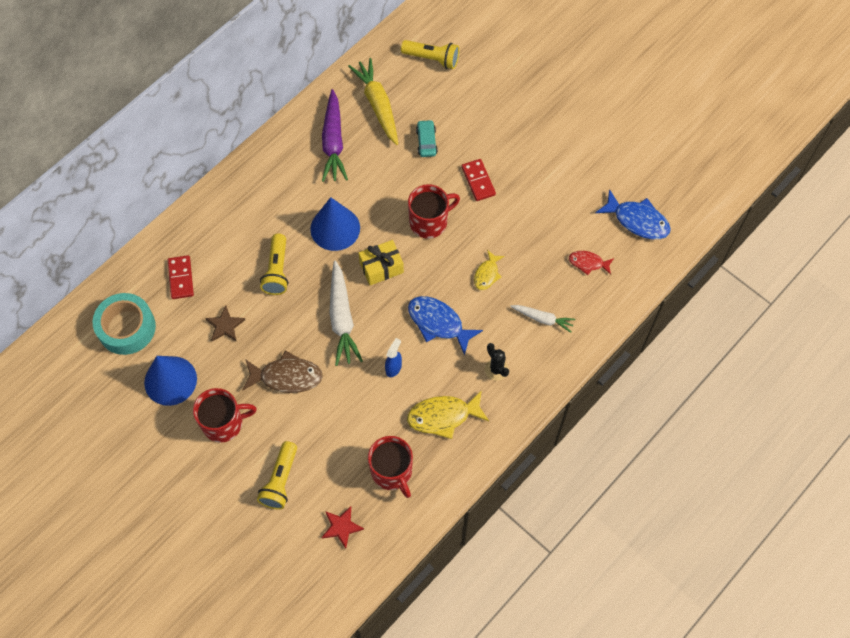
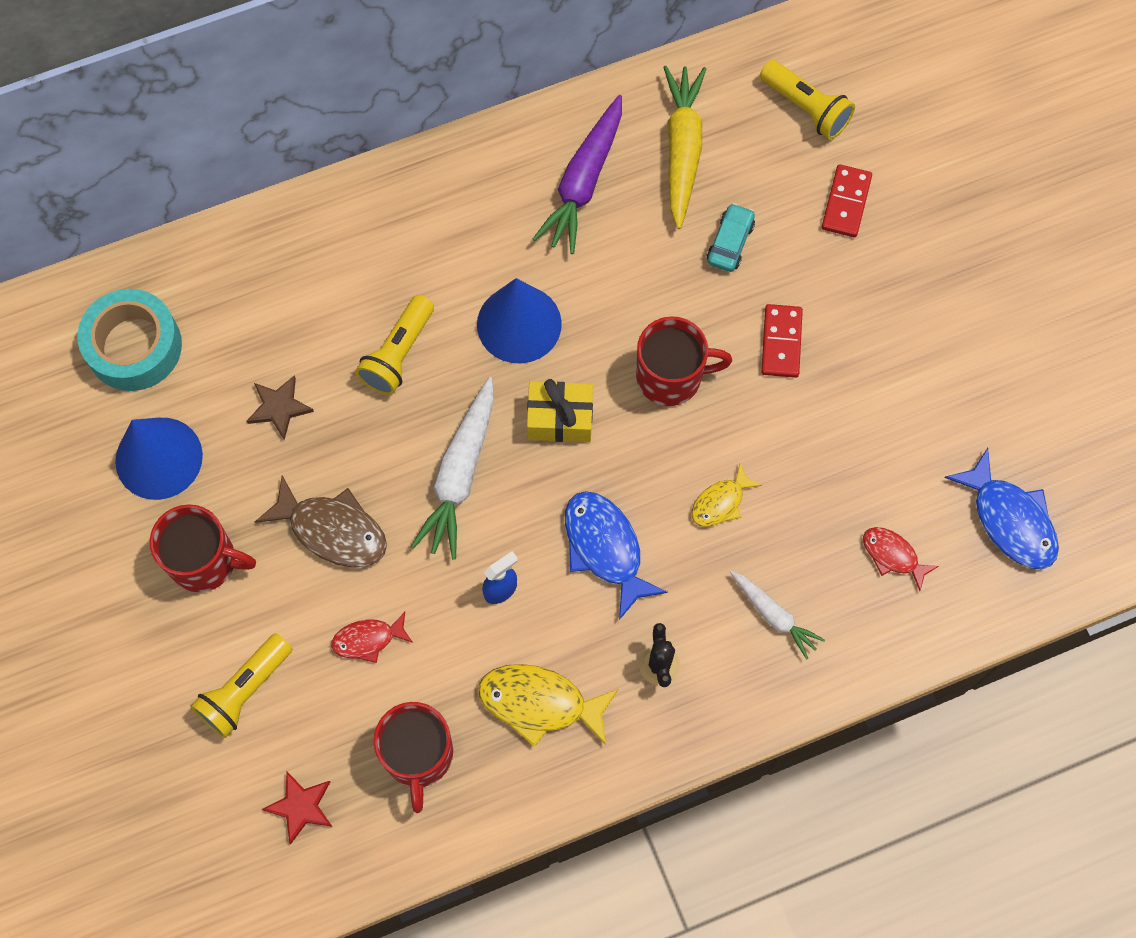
camera: 25 degrees right, 5 degrees up
(181, 278) = (249, 303): red domino -> red domino (846, 202)
(335, 424) = (368, 639): none -> red fish

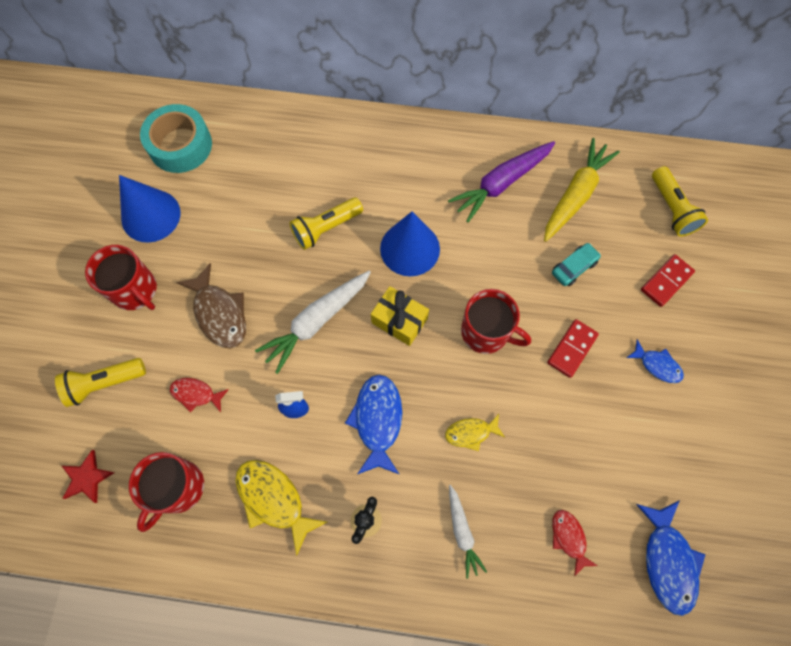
camera: 30 degrees right, 0 degrees up
(279, 407) = (237, 223): brown star -> none
(887, 309) = (657, 365): none -> blue fish

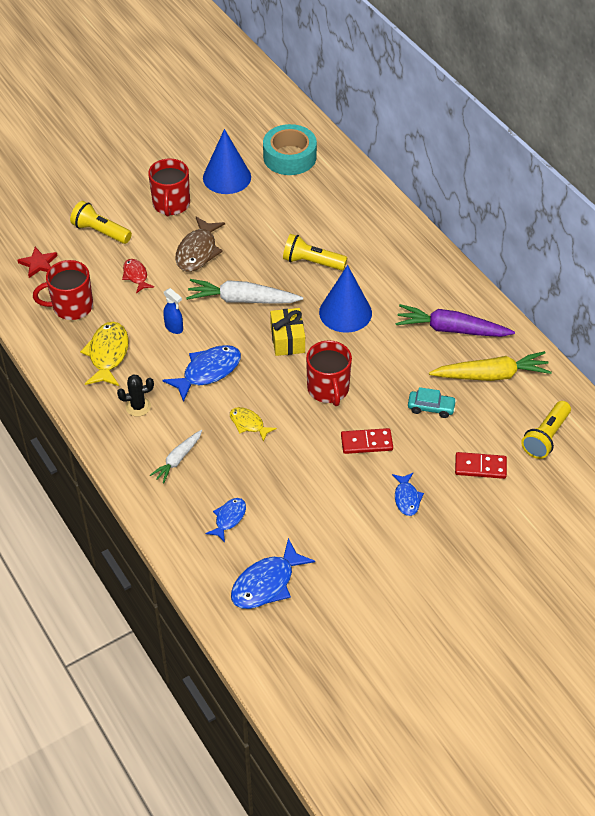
camera: 50 degrees right, 20 degrees down
(569, 538) = (229, 518): red fish -> blue fish

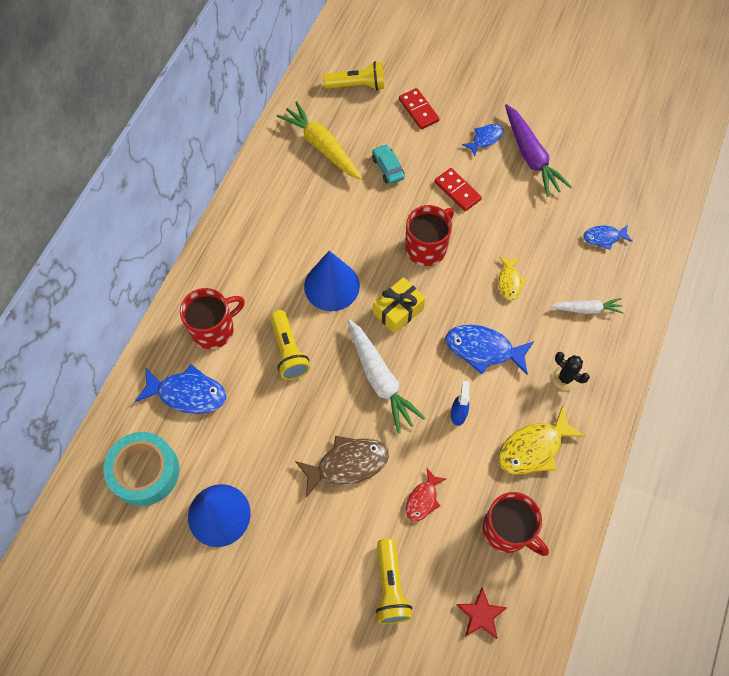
camera: 125 degrees left, 15 degrees up
(171, 204) = (299, 542): red mug -> red mug (214, 329)
(266, 583) = (630, 180): blue fish -> blue fish (187, 393)
(451, 329) = (292, 197): purple carrot -> purple carrot (531, 156)

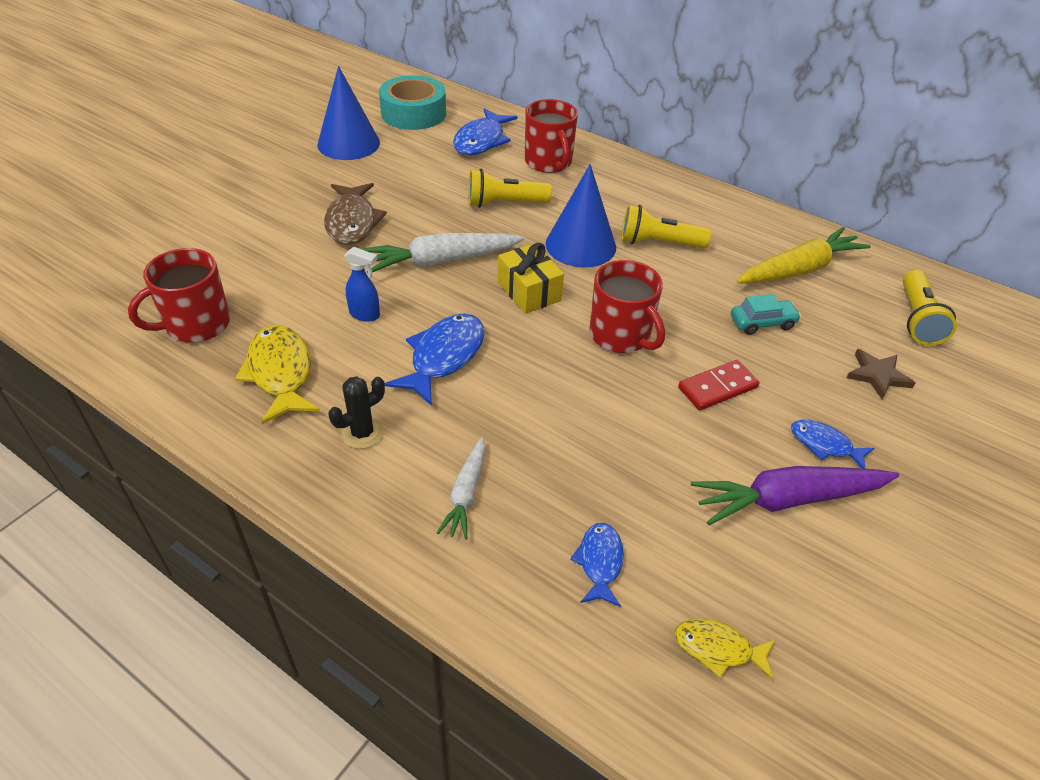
camera: 100 degrees right, 20 degrees down
(390, 586) = (205, 228): yellow flashlight -> yellow flashlight (658, 243)
(418, 110) = (877, 375): red domino -> brown star
(423, 499) = (279, 266): red fish -> none
(481, 614) = (123, 283): red star -> none
(485, 139) = (824, 445): blue fish -> blue fish turned 150 degrees clockwise
(509, 282) = (542, 410): yellow fish -> yellow fish (718, 649)

